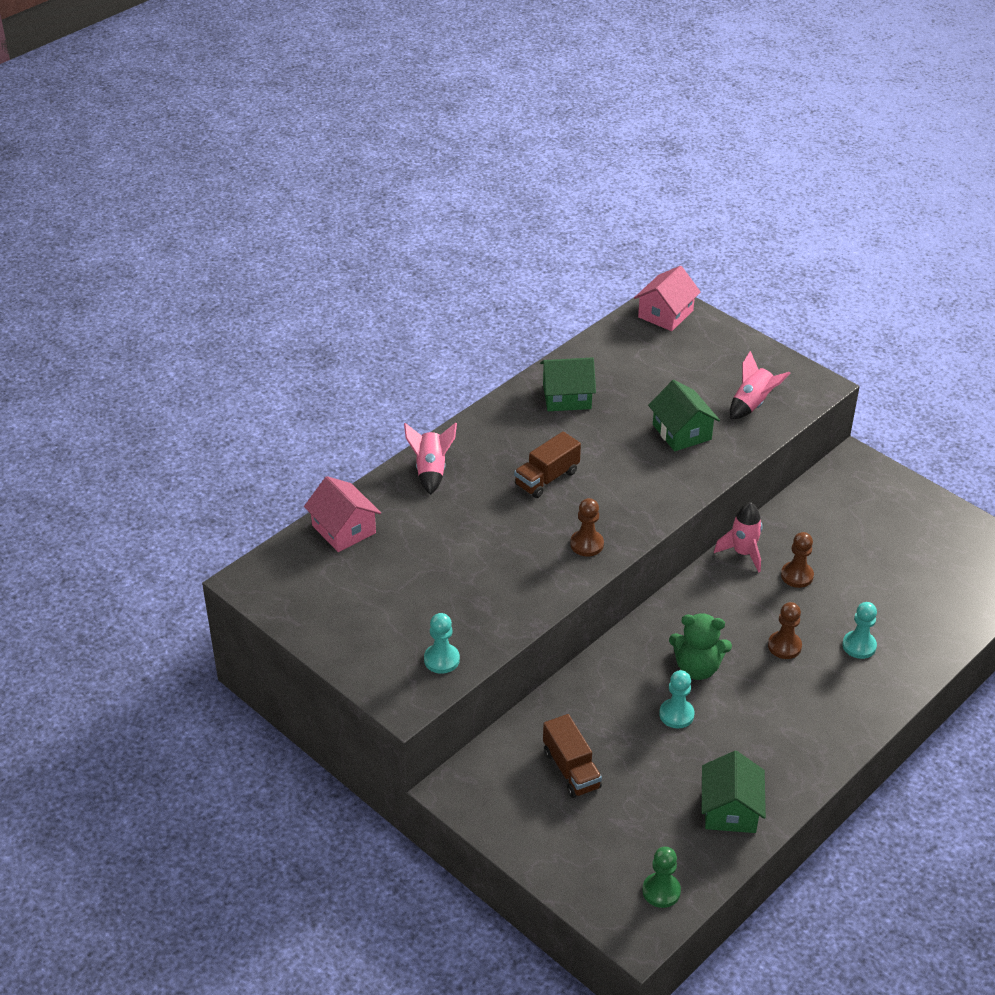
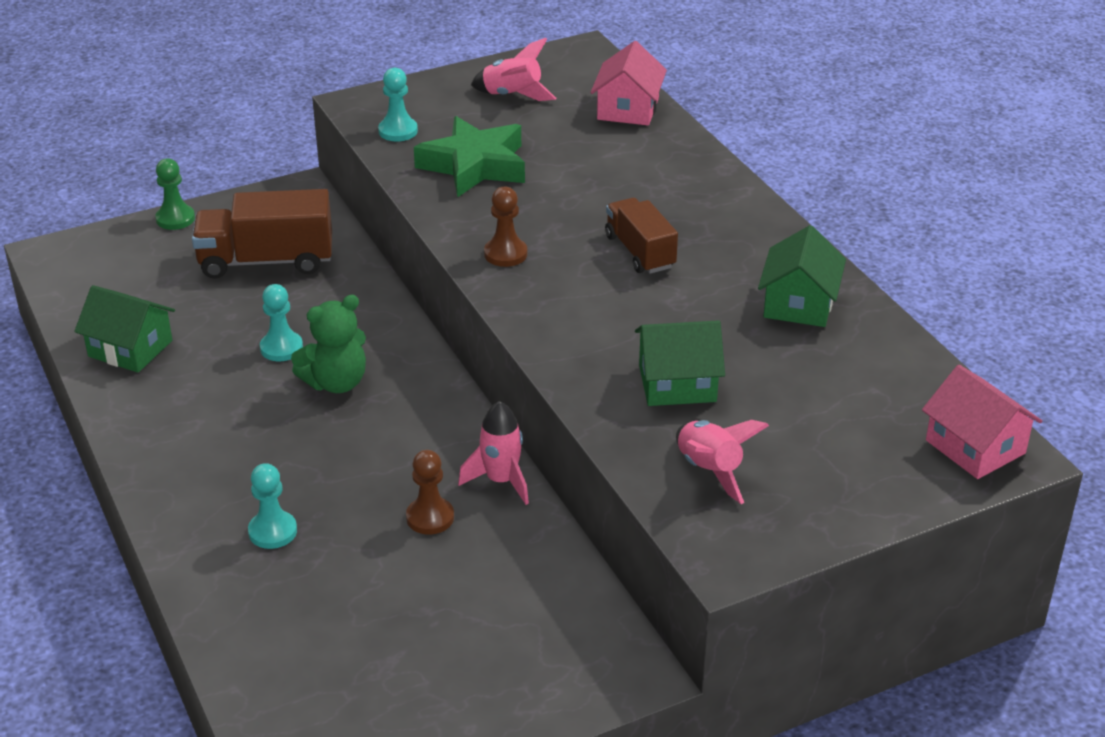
camera: 110 degrees right, 5 degrees down
(344, 529) = (628, 109): pink house -> pink house turned 60 degrees counterclockwise
(431, 471) = (697, 176): pink rocket -> pink rocket (512, 95)
(474, 595) = (474, 165): none -> green star
(571, 769) = (266, 261): brown truck -> brown truck, size x1.56
(661, 891) = (81, 278): green pawn -> green pawn (175, 219)
(697, 668) = (336, 382): green teddy bear -> green teddy bear turned 150 degrees counterclockwise
(784, 646) = (319, 464): brown pawn -> none

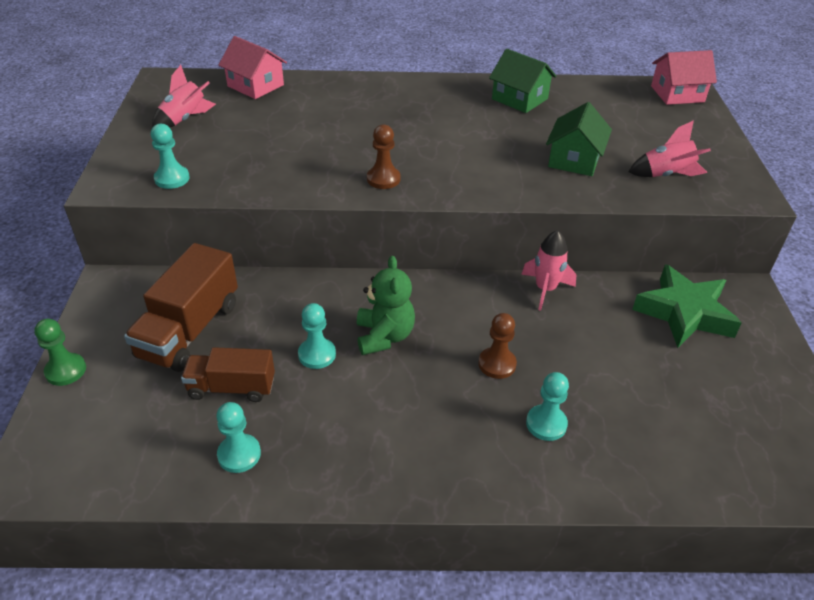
camera: 65 degrees left, 5 degrees up
(130, 348) = (239, 454): green house -> turquoise pawn
(430, 517) = (568, 334): brown pawn -> brown pawn (497, 364)
(474, 165) = (258, 160): green star -> green star (684, 313)
(640, 252) = (425, 130): brown truck -> brown truck (232, 388)

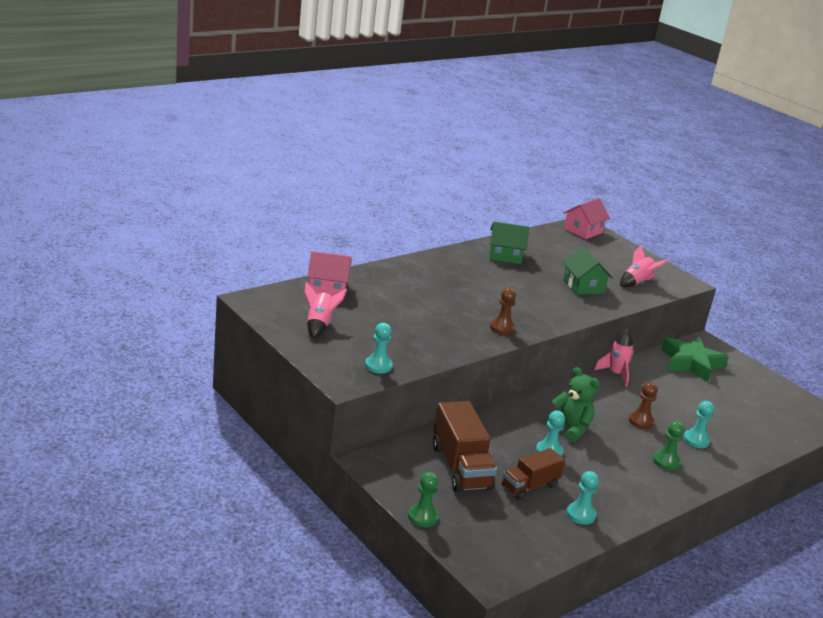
camera: 40 degrees left, 15 degrees down
(457, 435) = (666, 461): none -> green pawn

